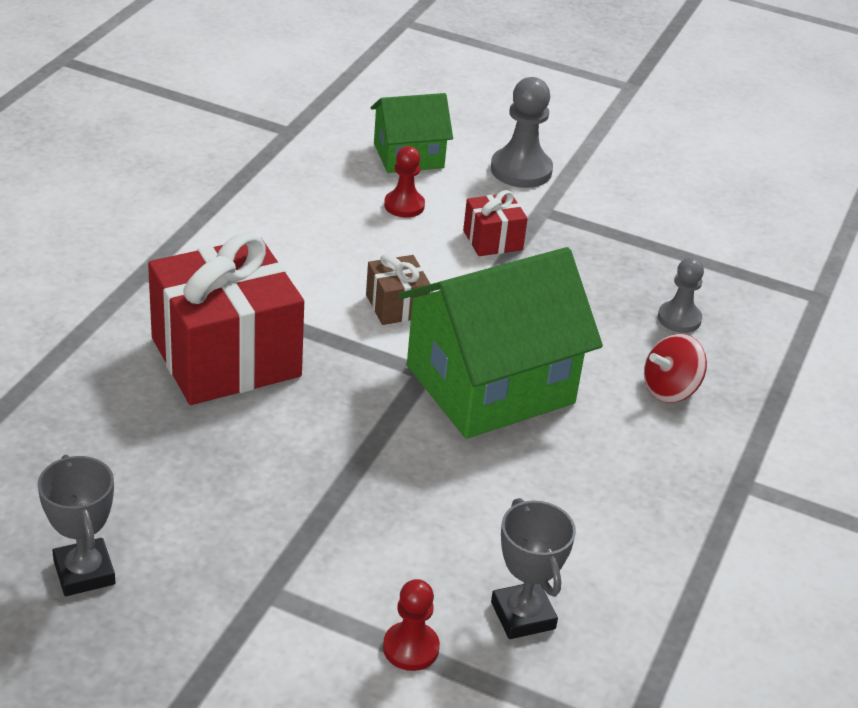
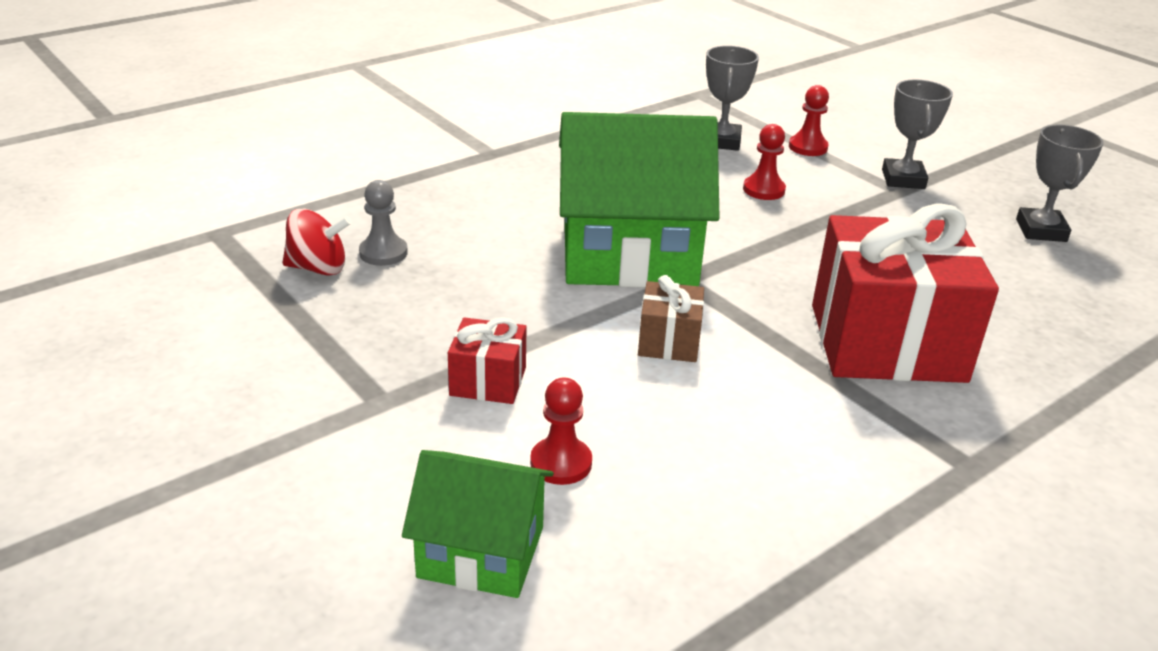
camera: 150 degrees left, 5 degrees down
(266, 619) = (903, 179): none -> grey trophy
(421, 530) = (763, 190): none -> red pawn
(521, 170) = (337, 470): grey pawn -> none
(670, 390) = (469, 210): red spinning top -> red spinning top (318, 268)

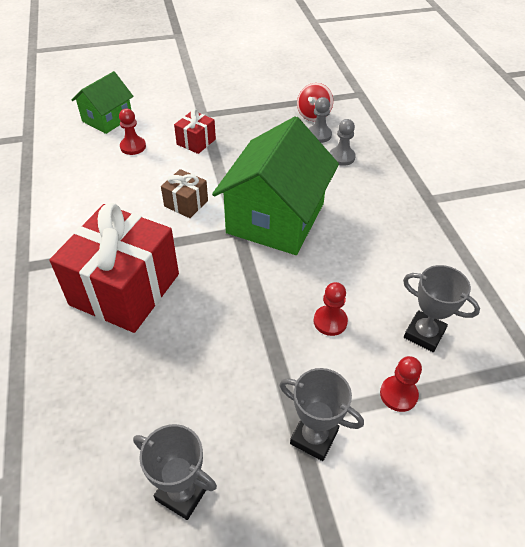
camera: 115 degrees right, 15 degrees up
(436, 224) = (342, 157): none -> grey pawn

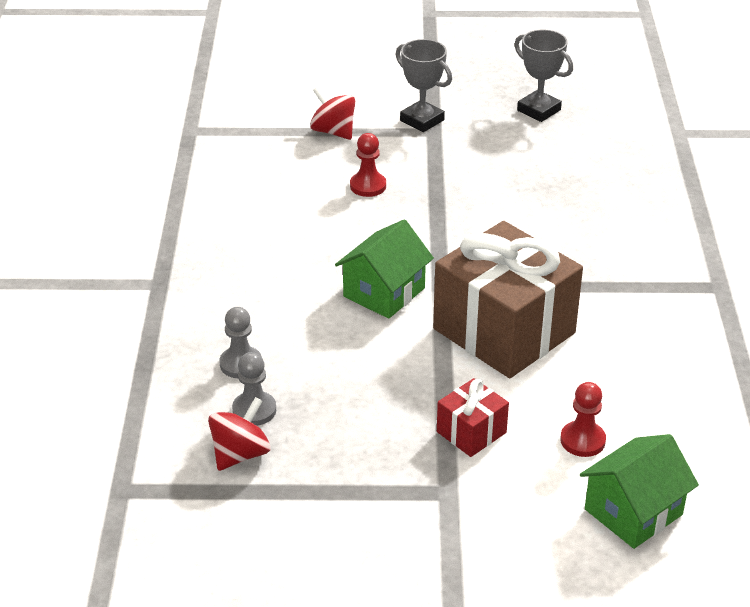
camera: 165 degrees left, 10 degrees down
(125, 289) = (589, 245): red gift -> none
(186, 203) = (504, 331): brown gift -> brown gift, size x2.19
(275, 218) = (384, 292): green house -> green house, size x0.56
(398, 394) = (333, 131): red pawn -> red spinning top
(424, 334) = (278, 163): grey trophy -> none

